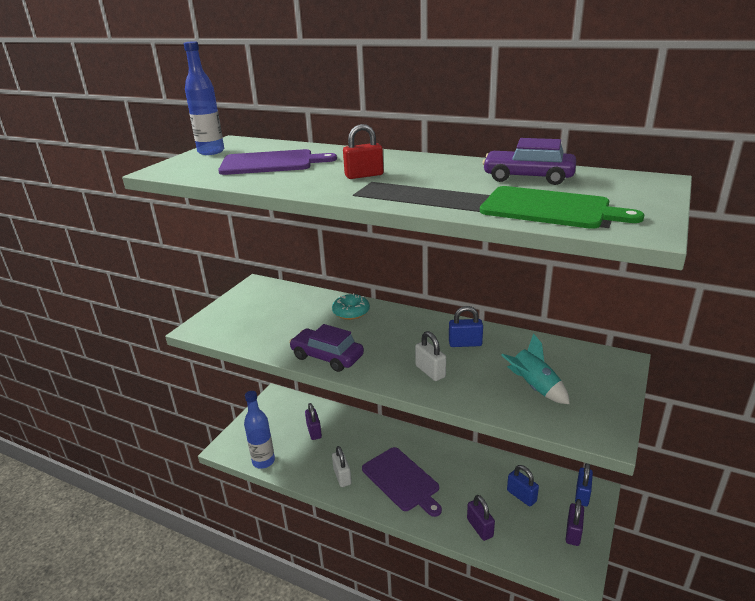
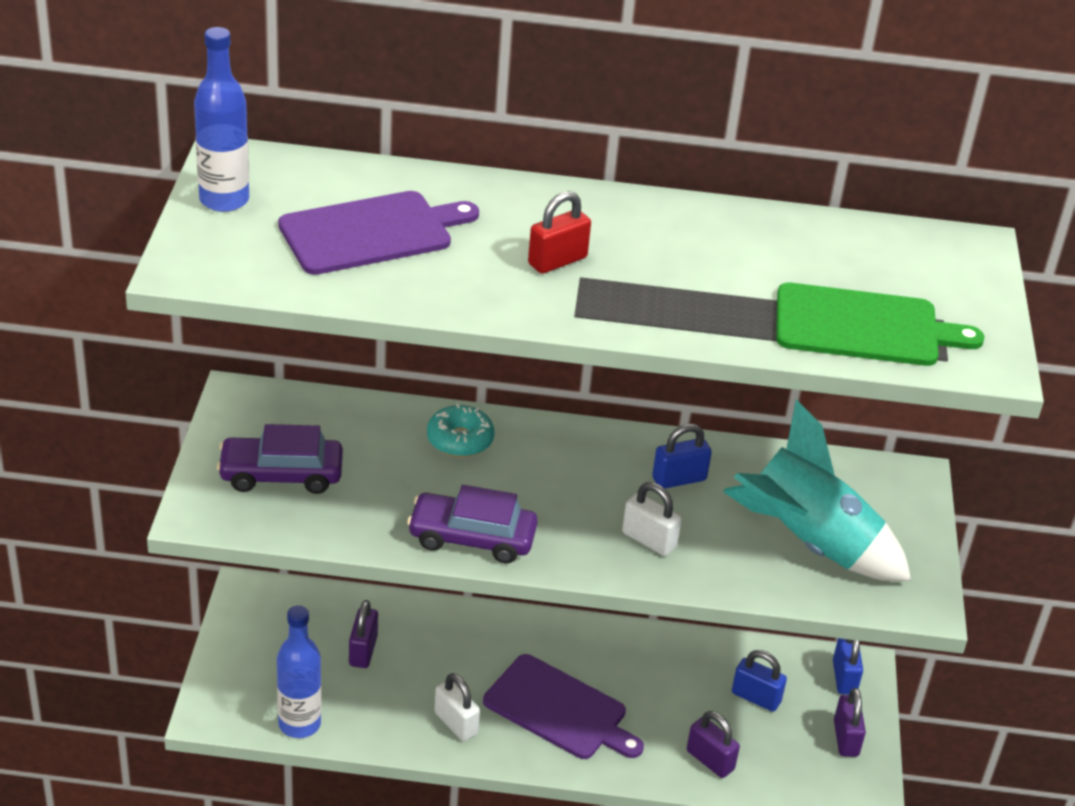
camera: 25 degrees left, 10 degrees up
(314, 431) = (363, 651): purple padlock -> purple padlock turned 45 degrees clockwise
(528, 177) = (804, 249): purple car -> purple car (281, 475)
(534, 387) = (808, 543): turquoise rocket -> turquoise rocket, size x1.77

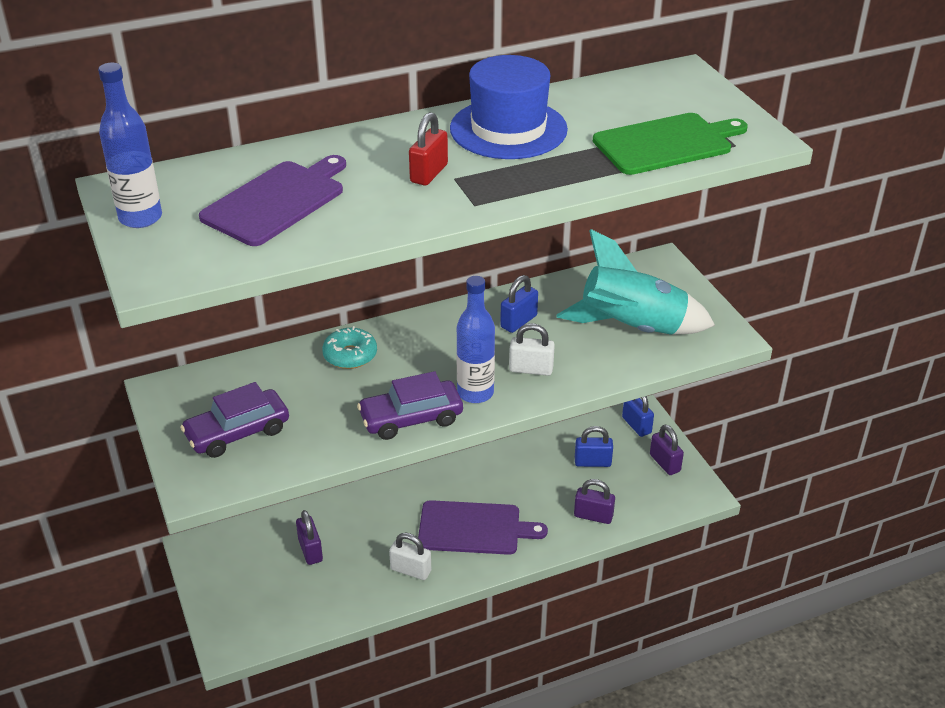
camera: 25 degrees left, 0 degrees up
(299, 724) = (300, 623): blue bottle -> blue bottle (475, 393)
(693, 241) = (508, 129): none -> blue hat

